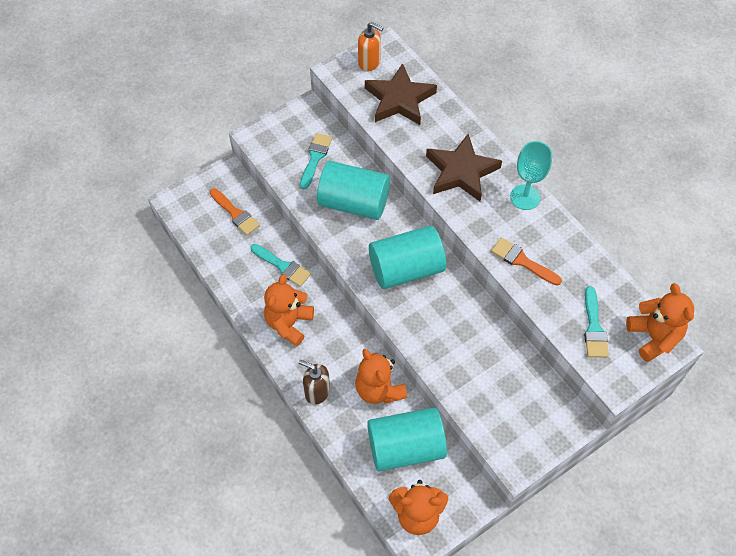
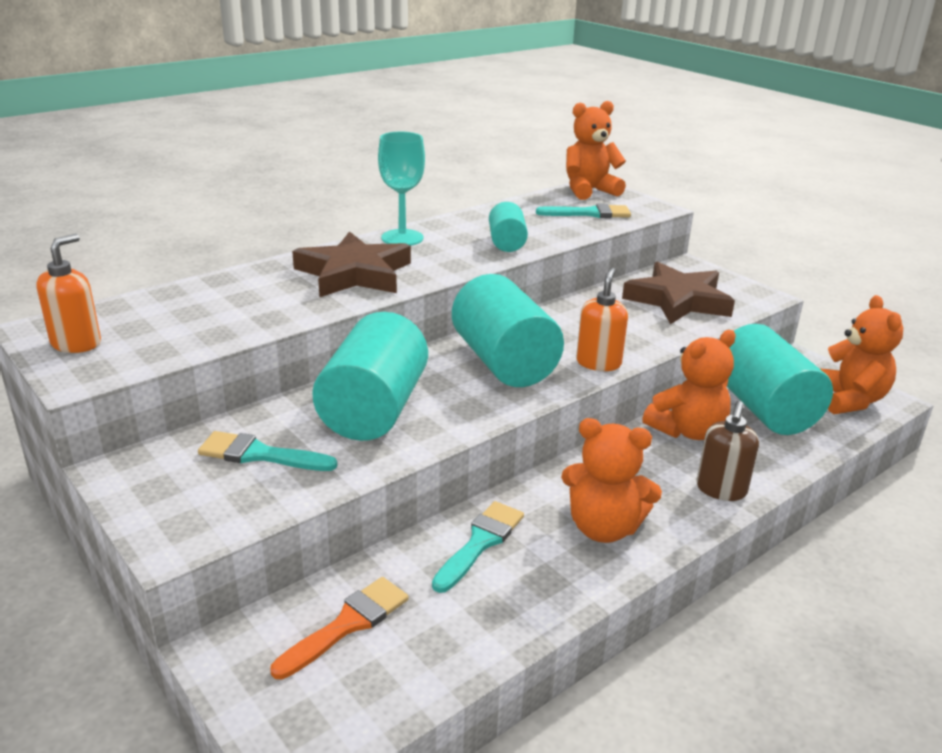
camera: 95 degrees left, 30 degrees down
(399, 99) = (186, 316): brown star -> brown star (678, 300)
(405, 322) = (598, 363): none -> orange soap dispenser
(522, 261) = (506, 243): orange brush -> turquoise cylinder

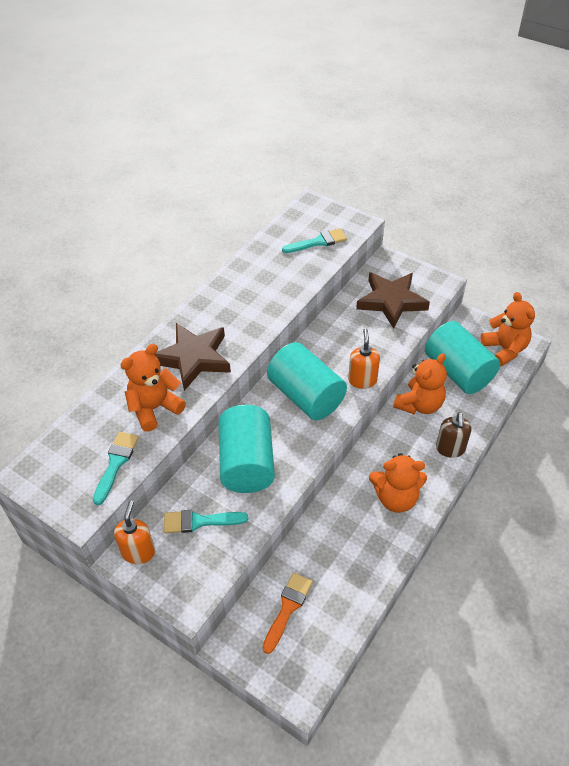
camera: 15 degrees left, 20 degrees up
(76, 343) = (58, 483): orange soap dispenser -> orange soap dispenser (138, 552)
(402, 238) = (206, 307): turquoise goblet -> none
(480, 542) = (334, 529): turquoise brush -> turquoise brush (116, 463)
(506, 243) = (277, 294): turquoise cylinder -> none
(589, 191) = (308, 211): orange teddy bear -> orange teddy bear (154, 408)

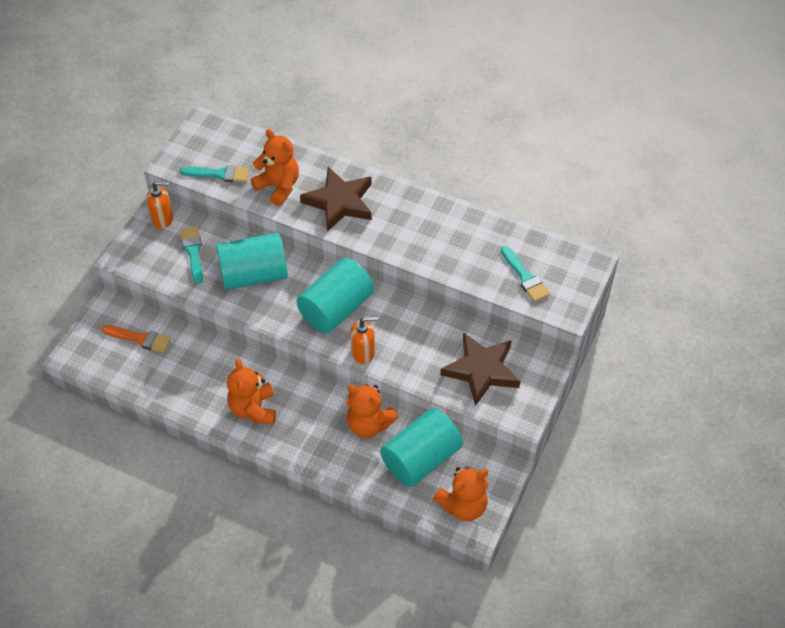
camera: 80 degrees right, 5 degrees up
(450, 449) = (316, 453): brown soap dispenser -> none

